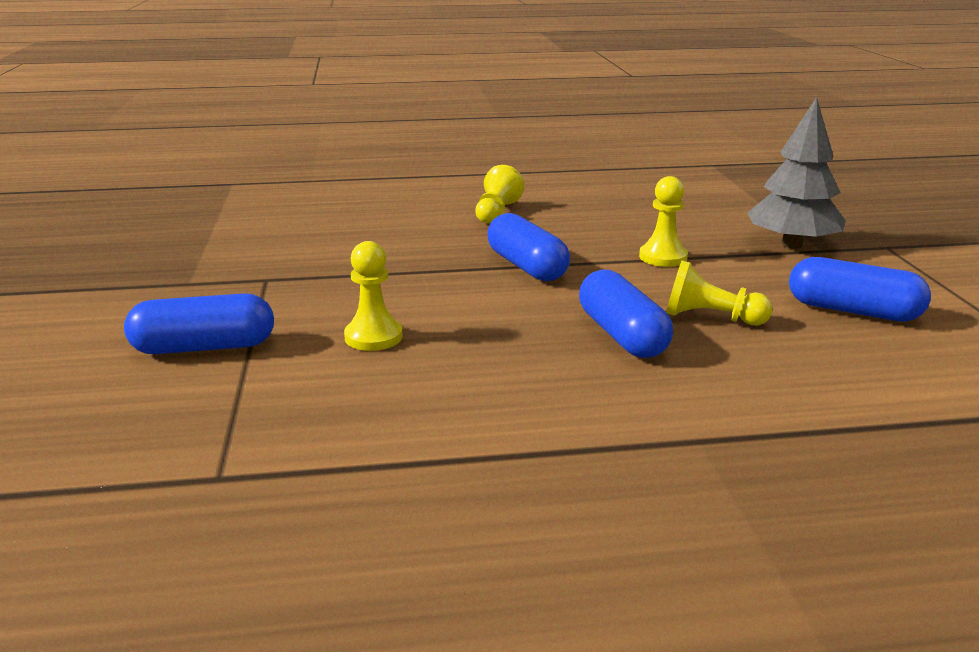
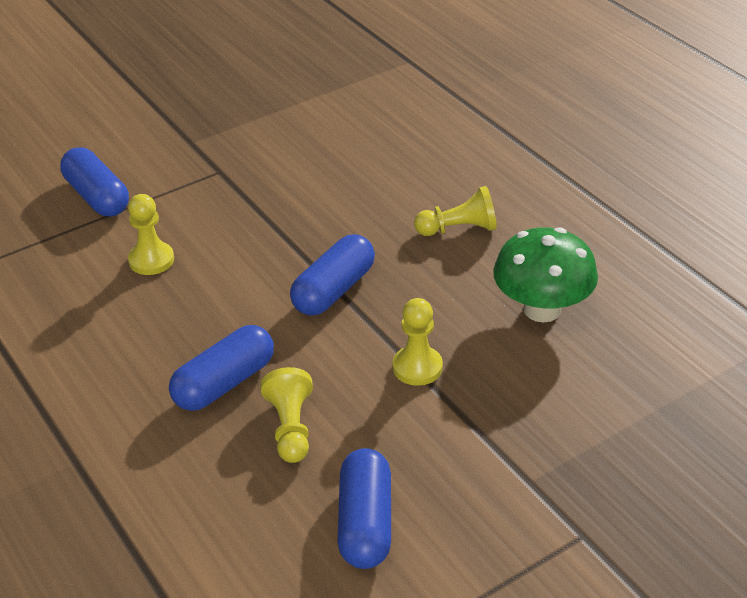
camera: 65 degrees right, 15 degrees up
(626, 209) = (542, 309): none -> green mushroom
(791, 244) = (527, 454): grey tree -> none

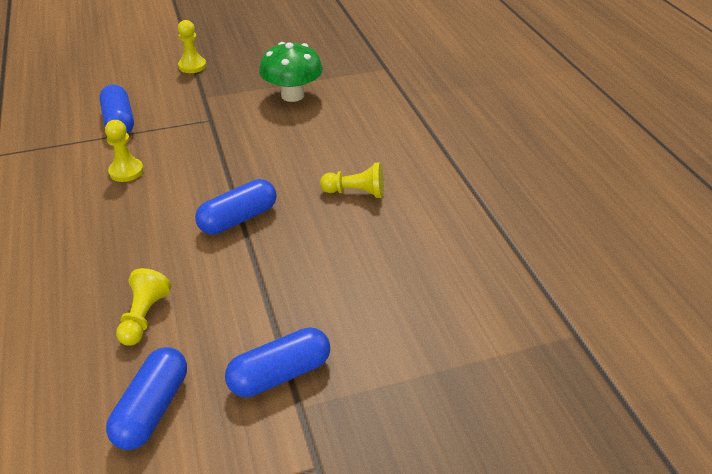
camera: 15 degrees right, 0 degrees up
(224, 383) = (119, 271): blue capsule -> blue capsule (280, 374)
(417, 367) = (265, 291): yellow pawn -> yellow pawn (192, 66)
(542, 309) = (386, 267): green mushroom -> green mushroom (292, 95)

